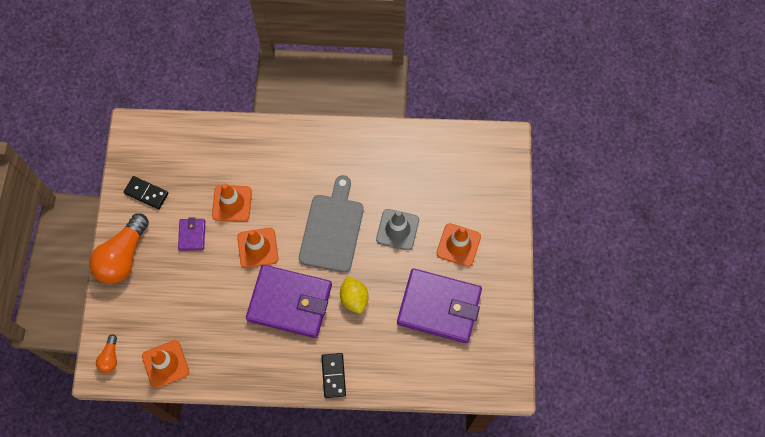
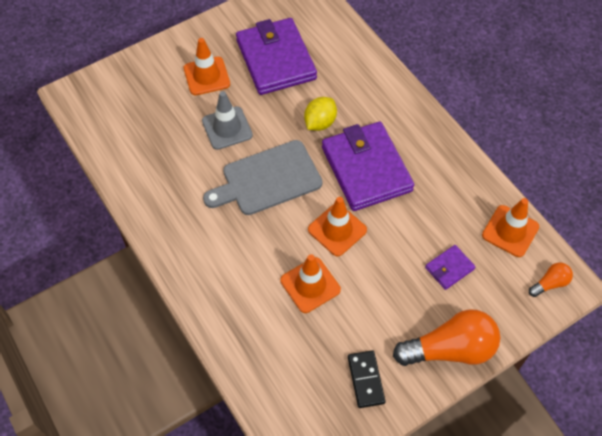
camera: 125 degrees left, 10 degrees down
(192, 235) = (373, 299): purple wallet -> purple wallet (449, 268)
(333, 375) = (399, 98): black domino -> none

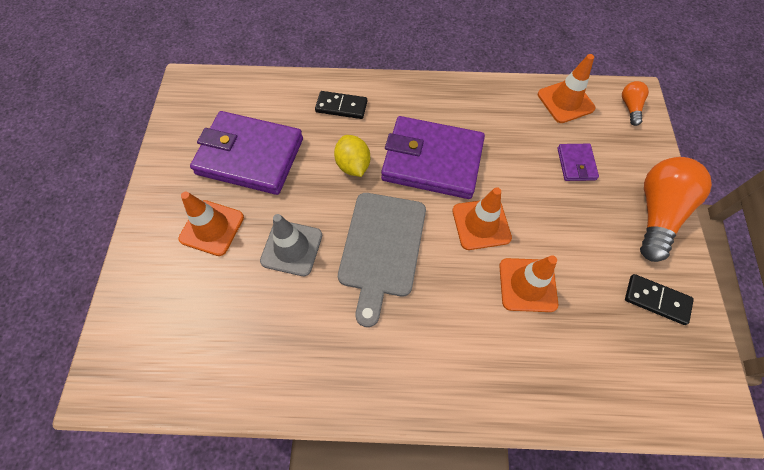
camera: 55 degrees left, 5 degrees up
(364, 84) = (341, 107): none -> black domino

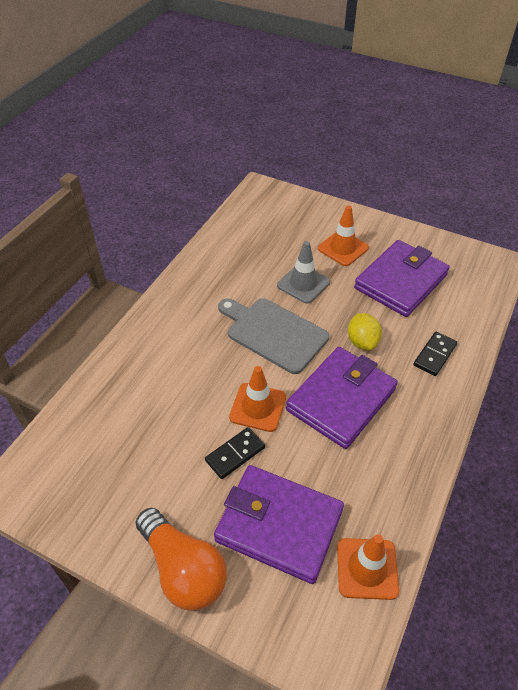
camera: 115 degrees right, 15 degrees down
(353, 165) = (362, 342): yellow lemon -> yellow lemon turned 75 degrees clockwise
(527, 285) = (186, 413): orange traffic cone -> none
(576, 164) = (279, 525): purple wallet -> purple wallet, size x2.25
(630, 107) = (328, 645): orange light bulb -> none
(656, 300) = (111, 504): black domino -> black domino (235, 454)

